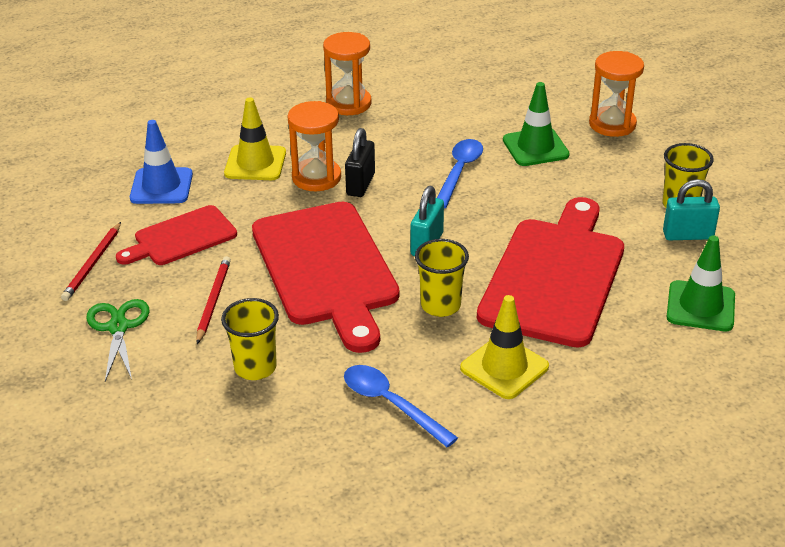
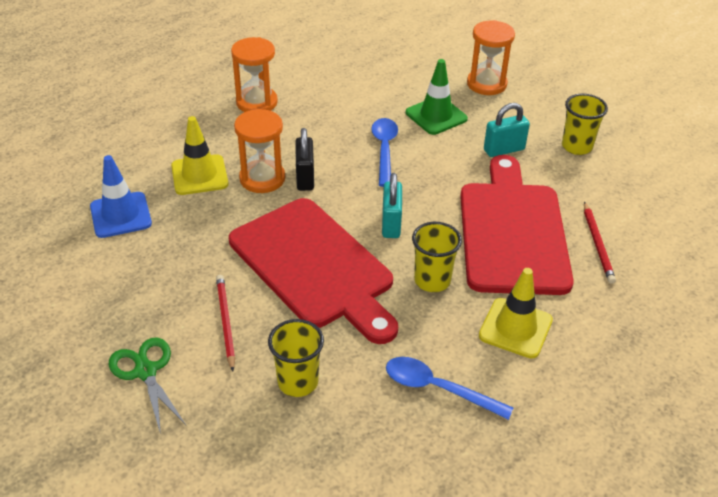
camera: 20 degrees left, 5 degrees up
(93, 263) = (89, 309): red pencil -> red pencil (597, 244)
(181, 237) = (164, 263): red cutting board -> none
(688, 235) = (596, 172): turquoise padlock -> turquoise padlock (504, 150)
(700, 306) = (640, 234): green traffic cone -> none

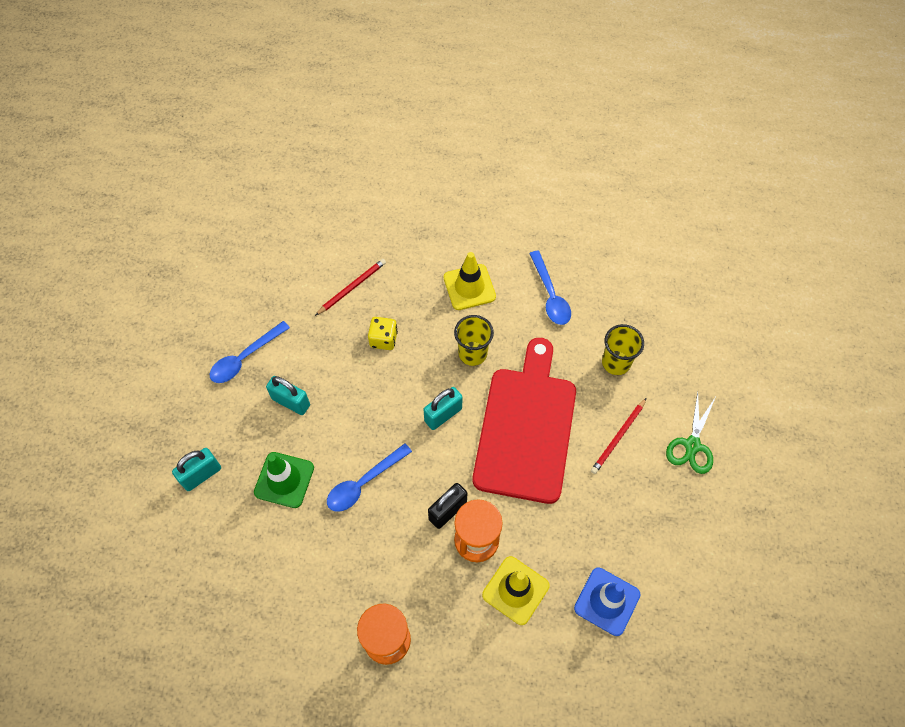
camera: 130 degrees left, 20 degrees up
(486, 84) = (201, 475): orange hourglass -> turquoise padlock
(512, 232) = (383, 339): red cutting board -> yellow dice
(576, 146) = (245, 358): yellow cup -> blue spoon

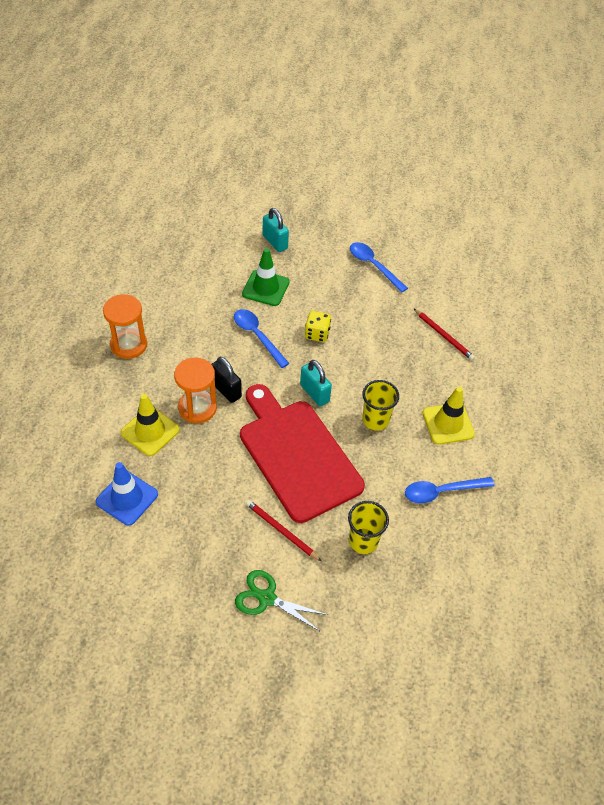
camera: 90 degrees right, 10 degrees down
(291, 402) = (332, 293): turquoise padlock -> none
(383, 339) = (390, 355): yellow dice -> yellow dice (317, 334)
(526, 428) = (297, 455): red cutting board -> red cutting board turned 135 degrees counterclockwise

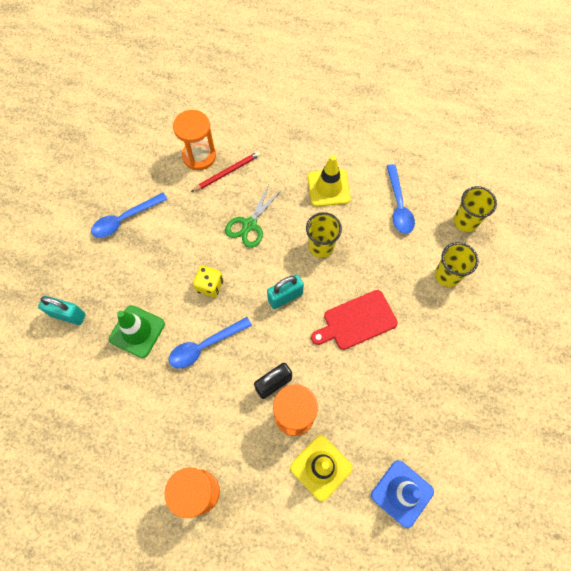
camera: 80 degrees left, 15 degrees up
(267, 598) = (504, 362): green scissors -> green scissors (249, 225)
(275, 242) = (68, 315): turquoise padlock -> turquoise padlock turned 45 degrees clockwise
(281, 531) = (438, 343): red pencil -> none
(297, 455) = (356, 321): red cutting board -> red cutting board, size x0.55
(437, 562) = (465, 221): none -> yellow cup
(456, 312) = (199, 156): none -> orange hourglass

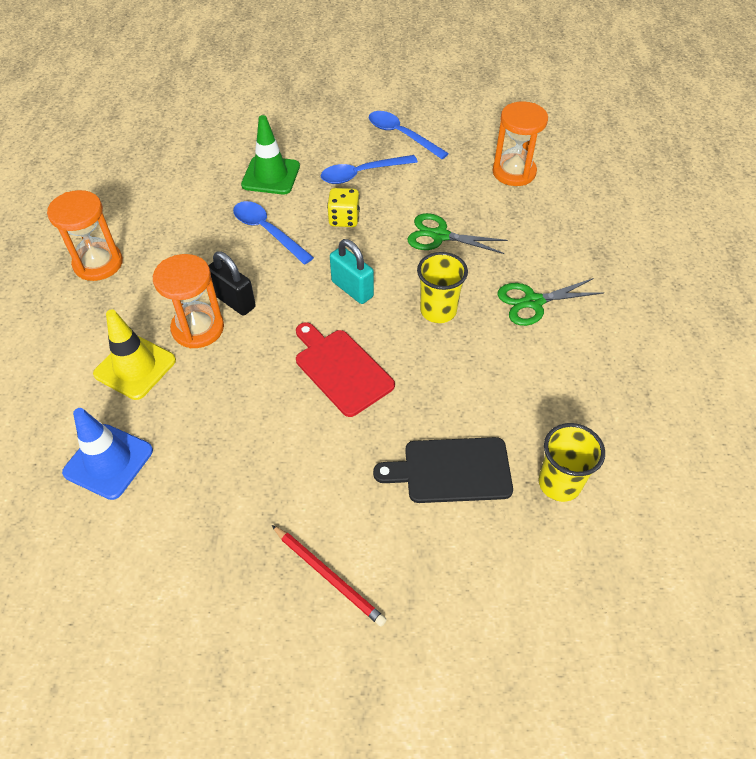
camera: 75 degrees right, 15 degrees down
(68, 315) = (275, 124): turquoise padlock -> none
(227, 172) = (504, 200): red pencil -> red pencil (328, 575)
(328, 188) = (533, 302): yellow traffic cone -> green scissors
(398, 205) = (544, 388): blue spoon -> blue spoon (362, 174)
(447, 275) = (451, 470): yellow cup -> black cutting board

